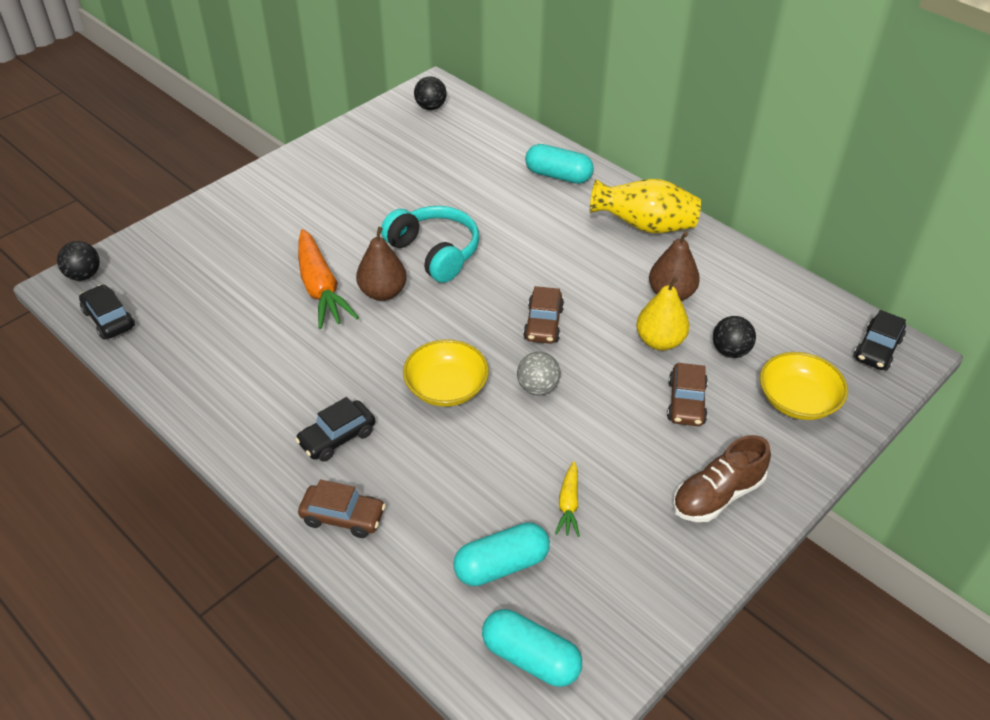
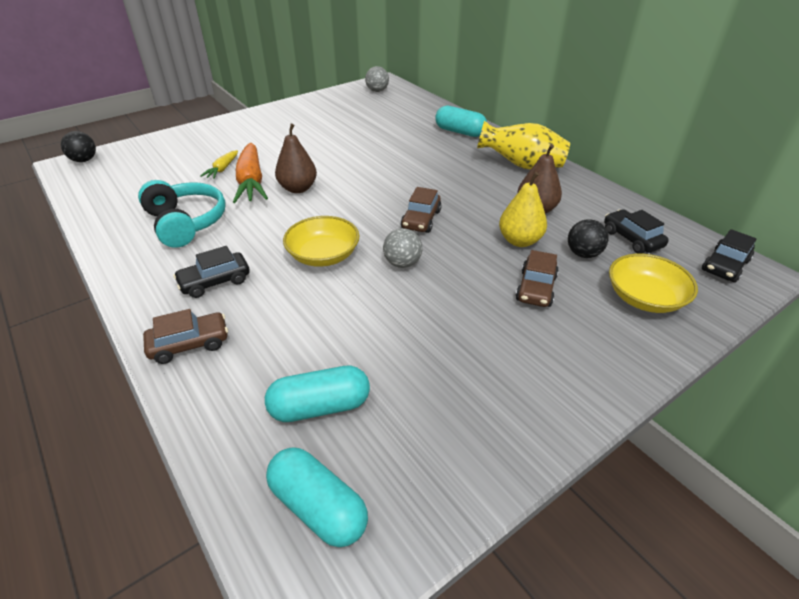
camera: 10 degrees right, 5 degrees down
(109, 319) = (84, 186): black car -> black car (631, 239)
(343, 517) = (189, 344): brown car -> brown car turned 45 degrees counterclockwise
(430, 107) = (377, 91): black ball -> grey ball
(434, 252) = (348, 168): turquoise headphones -> turquoise headphones (186, 223)
(568, 504) = (403, 359): yellow carrot -> yellow carrot (222, 169)
(717, 495) = (554, 370): brown shoe -> none

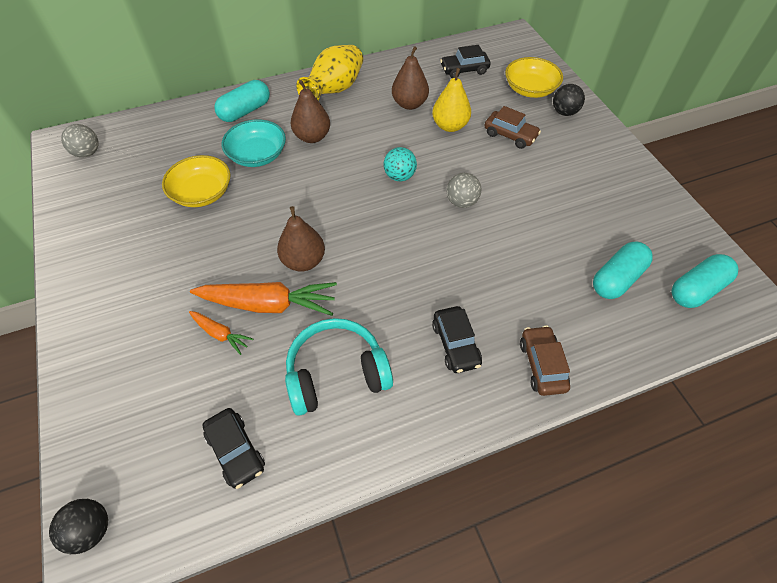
camera: 75 degrees left, 15 degrees up
(222, 169) = (220, 334): yellow carrot -> orange carrot
(320, 406) = (617, 279): turquoise capsule -> turquoise capsule turned 45 degrees clockwise
(323, 255) = (435, 254): yellow bowl -> yellow bowl (202, 193)
(409, 147) = (257, 155): none -> turquoise bowl
(421, 220) = (399, 176): brown car -> turquoise ball
(448, 166) = (312, 137): none -> brown pear
(583, 254) = (476, 99): black ball -> black ball (564, 112)
(725, 266) = (505, 43): black car -> black car (236, 451)

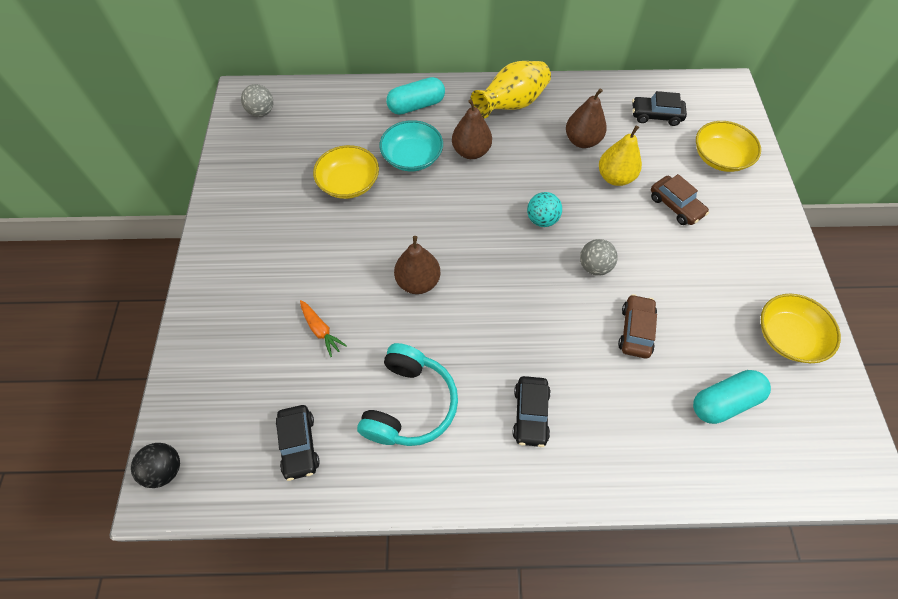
camera: 20 degrees right, 5 degrees up
(268, 304) = (372, 315): orange carrot -> none
(336, 373) = (409, 404): turquoise headphones -> turquoise headphones turned 105 degrees clockwise
(542, 365) = (607, 465): brown car -> brown car (635, 330)
(564, 112) = (747, 195): black ball -> none
(644, 211) = (788, 336): none -> yellow bowl
(696, 289) = (807, 442): turquoise capsule -> none

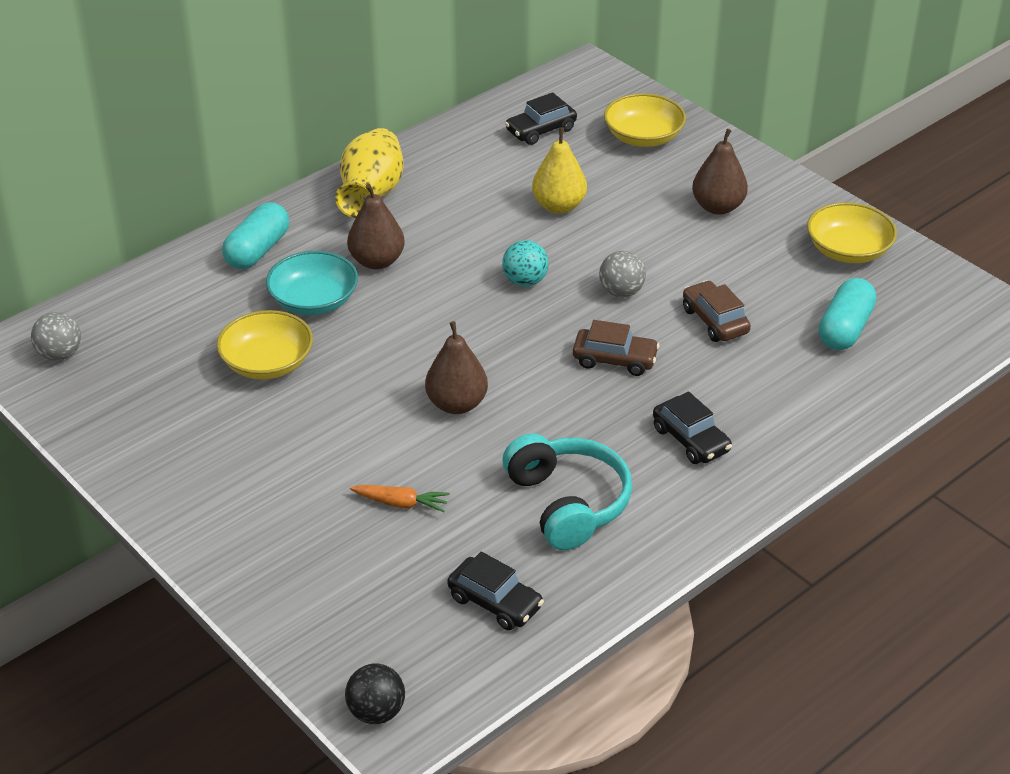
camera: 40 degrees left, 20 degrees down
(582, 141) = (488, 190): brown pear -> brown pear (718, 207)
(675, 206) = (644, 200): brown car -> brown car (615, 360)

